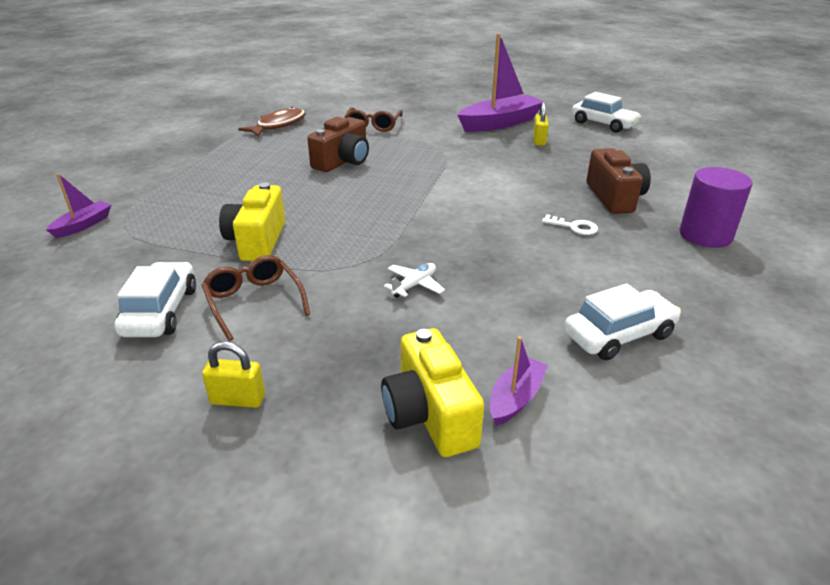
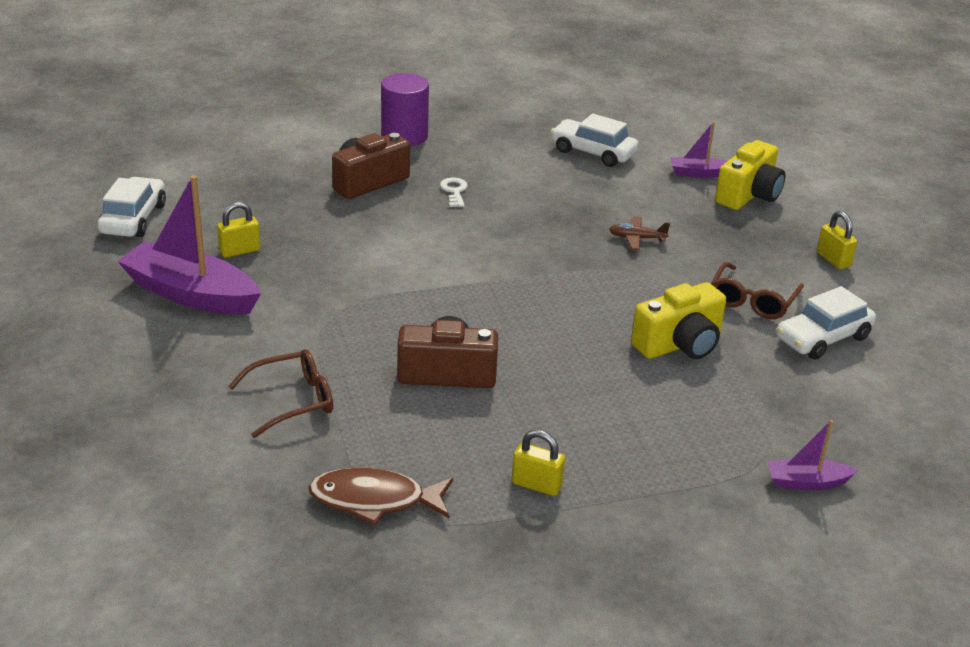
camera: 125 degrees left, 0 degrees up
(225, 157) = (536, 485): none -> yellow padlock
(414, 285) = (637, 238): white plane -> brown plane

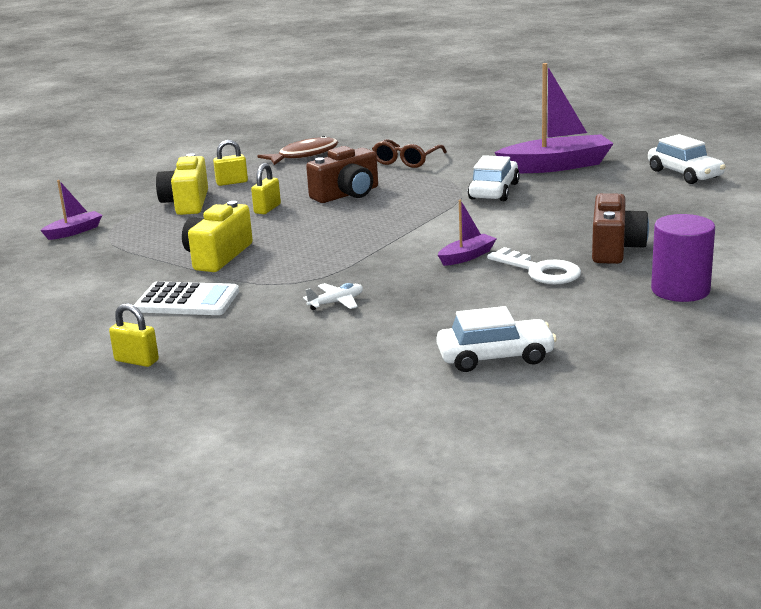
camera: 145 degrees right, 10 degrees down
(239, 251) = (584, 187): yellow padlock -> yellow padlock (267, 209)
(454, 191) = (540, 271): white key -> white key, size x1.70
(637, 238) = (336, 302): brown plane -> white plane
(698, 173) = (359, 386): purple boat -> purple boat (467, 256)
(749, 195) = (279, 387): yellow camera -> yellow camera (187, 203)
(753, 300) = (187, 301): brown glasses -> white calculator
(823, 338) = (108, 299): white car -> white car (494, 191)

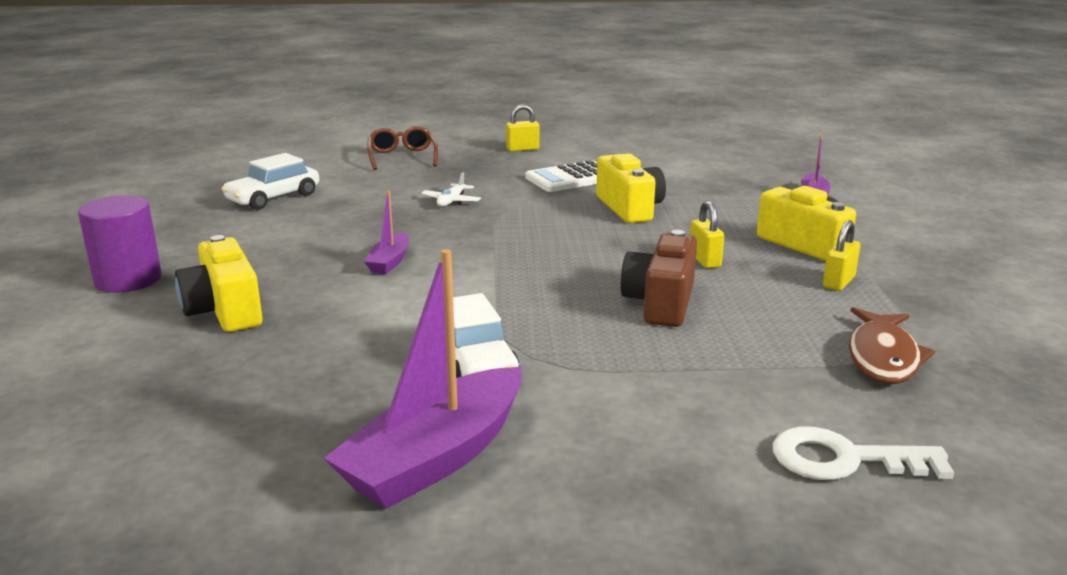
camera: 140 degrees right, 0 degrees up
(407, 160) = (708, 393): brown glasses -> brown glasses (402, 157)
(540, 271) = (294, 265): white key -> white key (844, 459)
(615, 248) = (224, 310): brown camera -> yellow camera
(685, 174) = (161, 511): white car -> none

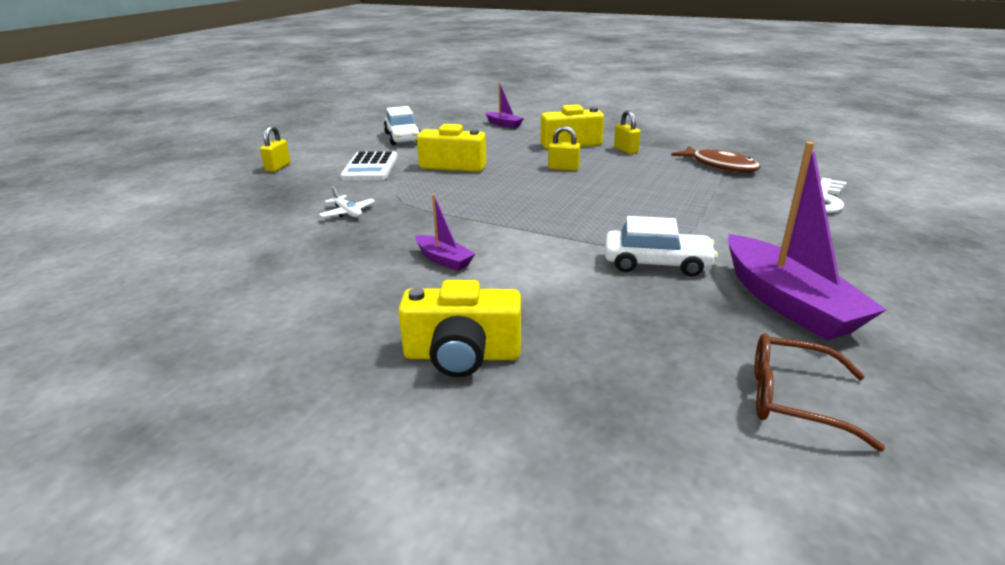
camera: 60 degrees left, 5 degrees up
(128, 280) = (304, 411): purple cylinder -> none
(273, 198) = (195, 287): white car -> white car (403, 138)
(402, 157) = (202, 210): brown glasses -> brown glasses (794, 399)
(661, 303) = (613, 193): brown camera -> none

